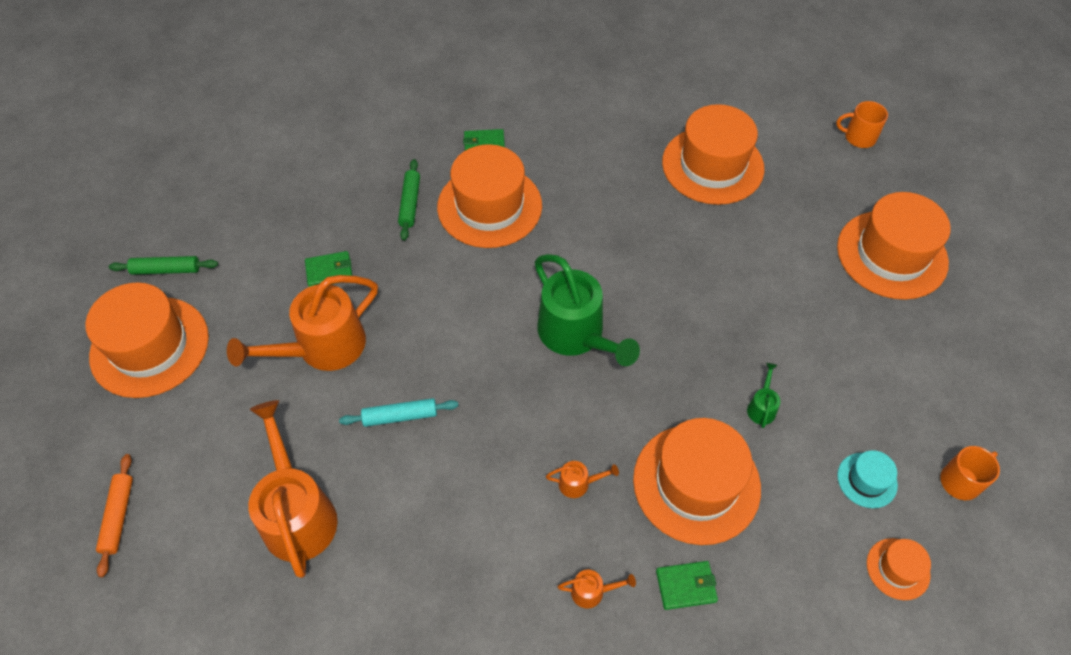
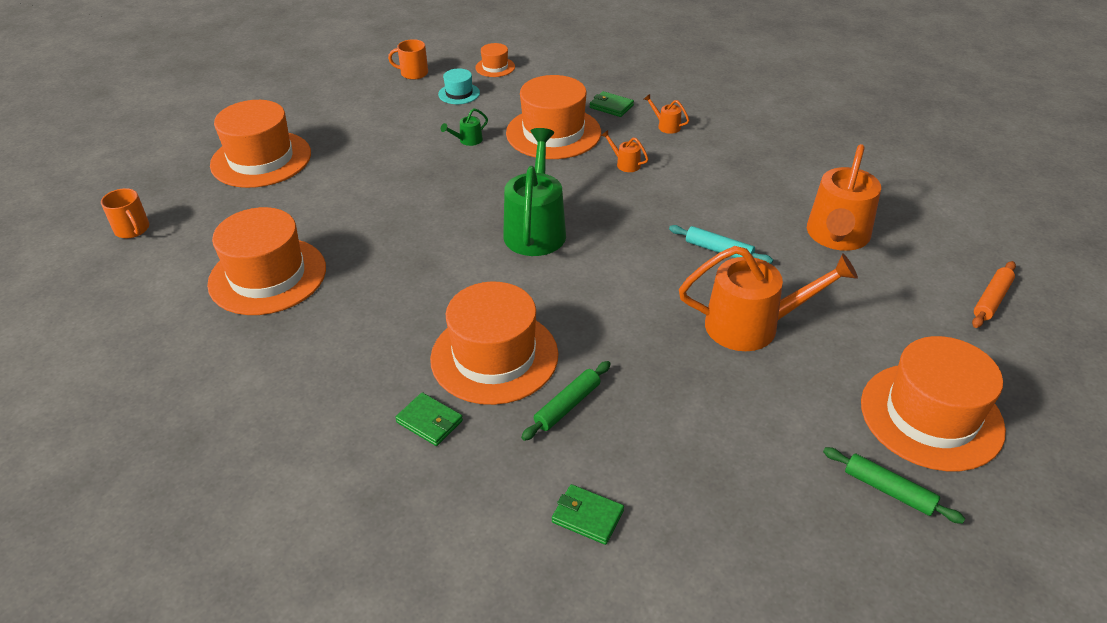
camera: 140 degrees left, 15 degrees down
(329, 271) = (703, 386): green wallet -> green wallet (587, 516)

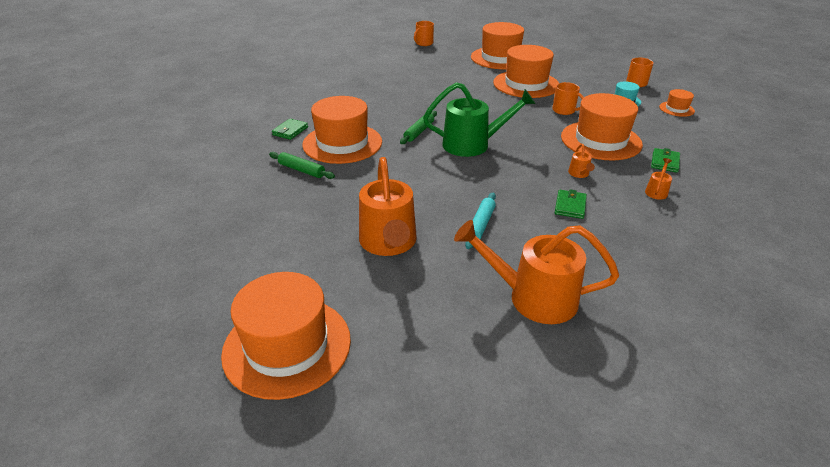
camera: 80 degrees right, 5 degrees down
(267, 276) = (397, 76): orange hat -> orange hat (526, 84)
(467, 140) = (564, 110): green watering can -> orange mug
(587, 516) = (215, 183): green wallet -> green wallet (570, 206)
(625, 164) = (579, 174): orange watering can -> orange watering can turned 150 degrees clockwise
(888, 490) = (210, 311): green rolling pin -> green rolling pin (419, 132)
(991, 300) = (467, 421): orange rolling pin -> none

